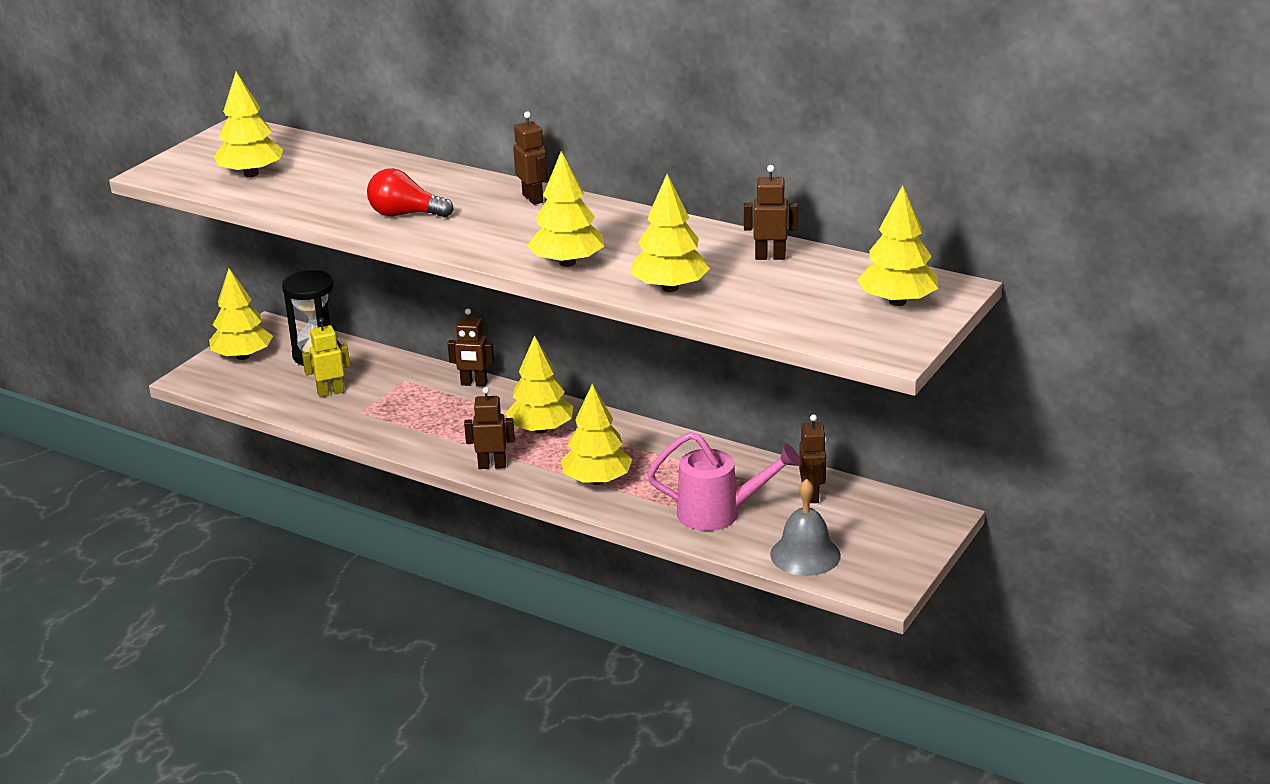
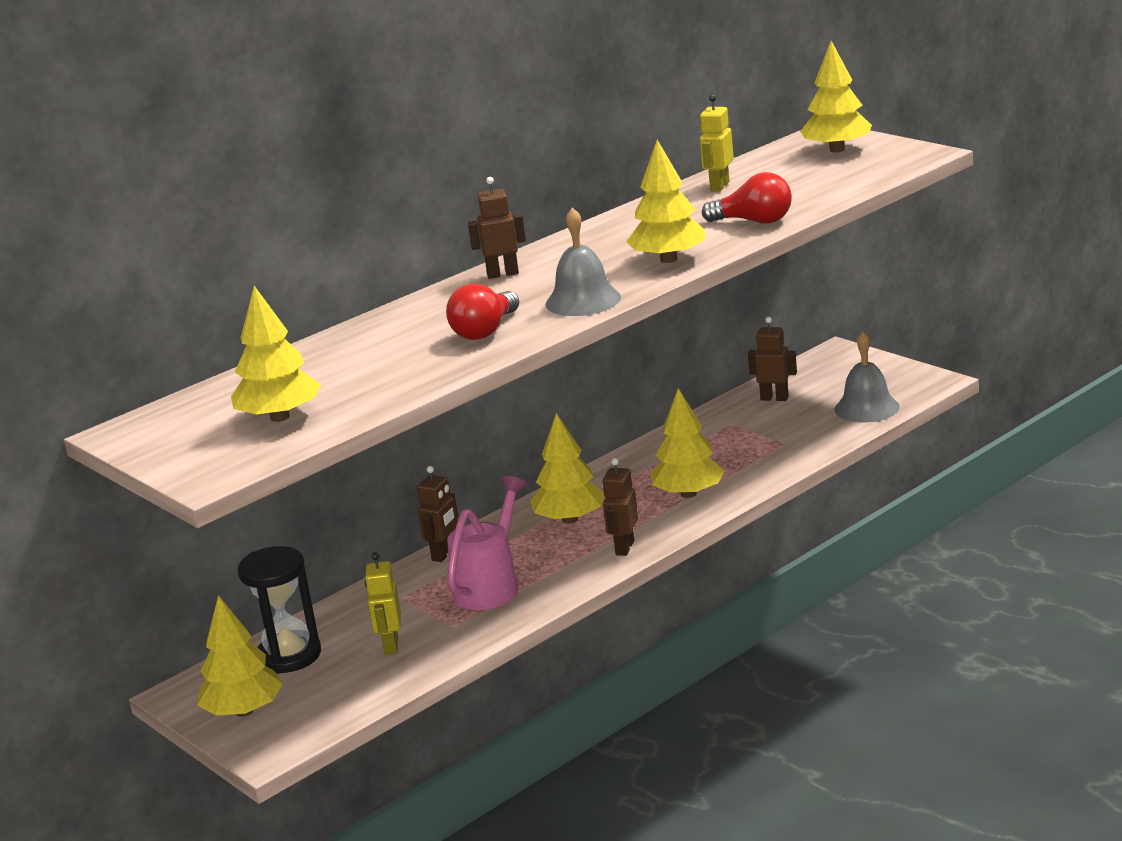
camera: 70 degrees left, 5 degrees down
(469, 242) = (583, 300): none -> grey bell
(670, 288) = (754, 221): yellow tree -> red light bulb
(719, 513) = (781, 440): pink watering can -> pink watering can (490, 586)
(770, 257) = (719, 186): brown robot -> yellow robot

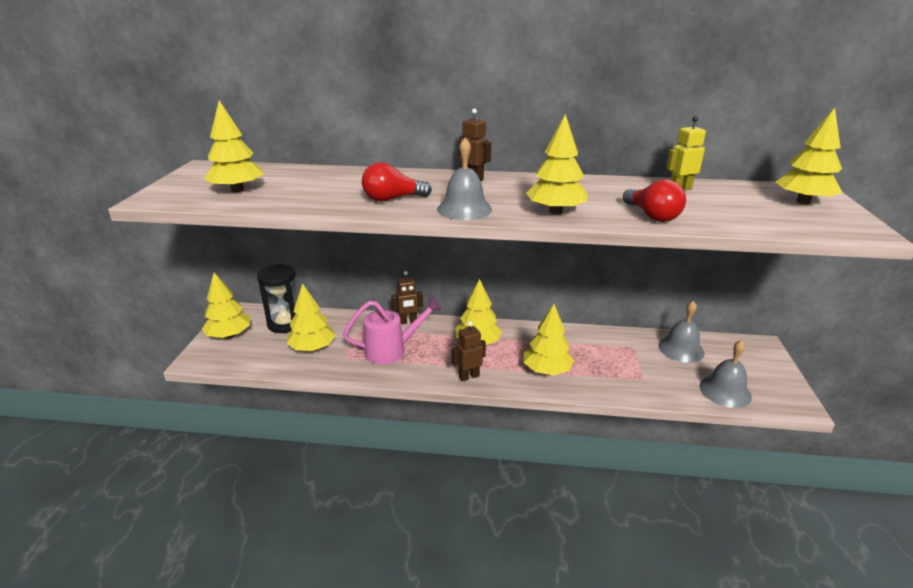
camera: 45 degrees right, 5 degrees up
(390, 646) = (313, 348): yellow robot -> yellow tree
(774, 398) = (681, 349): brown robot -> grey bell

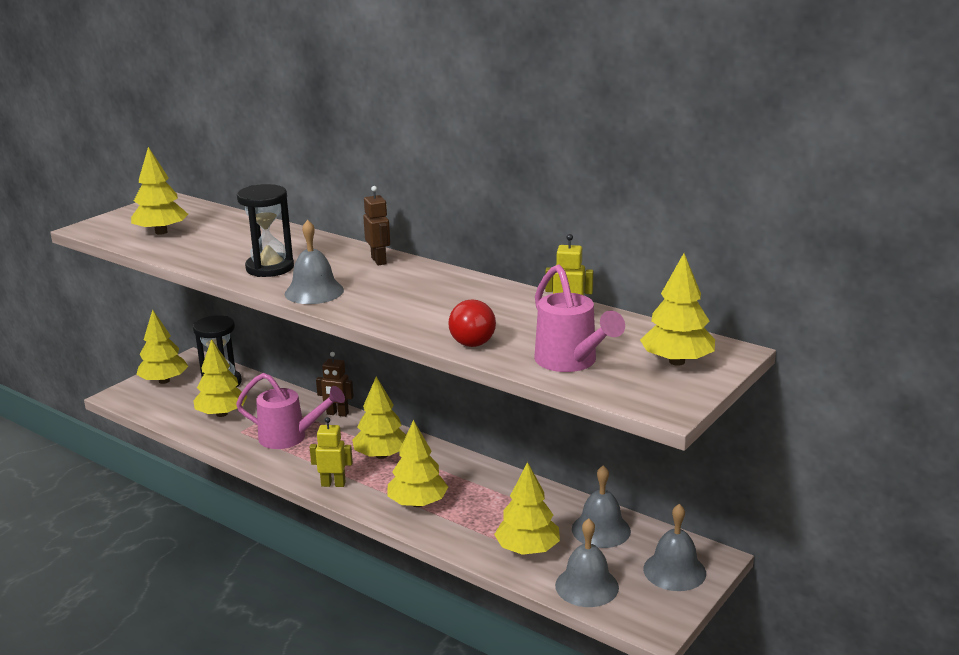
camera: 30 degrees right, 5 degrees down
(392, 199) = (270, 268): red light bulb -> black hourglass
(469, 376) = (333, 484): brown robot -> yellow robot
(555, 211) = (390, 313): yellow tree -> yellow tree (527, 549)
(747, 217) = (570, 362): none -> pink watering can
(755, 361) = (674, 571): none -> grey bell

